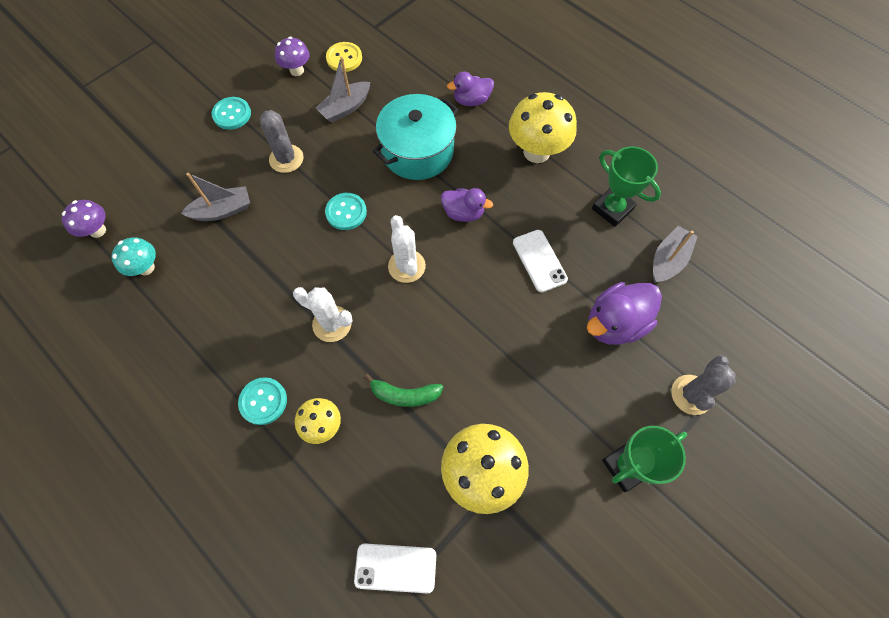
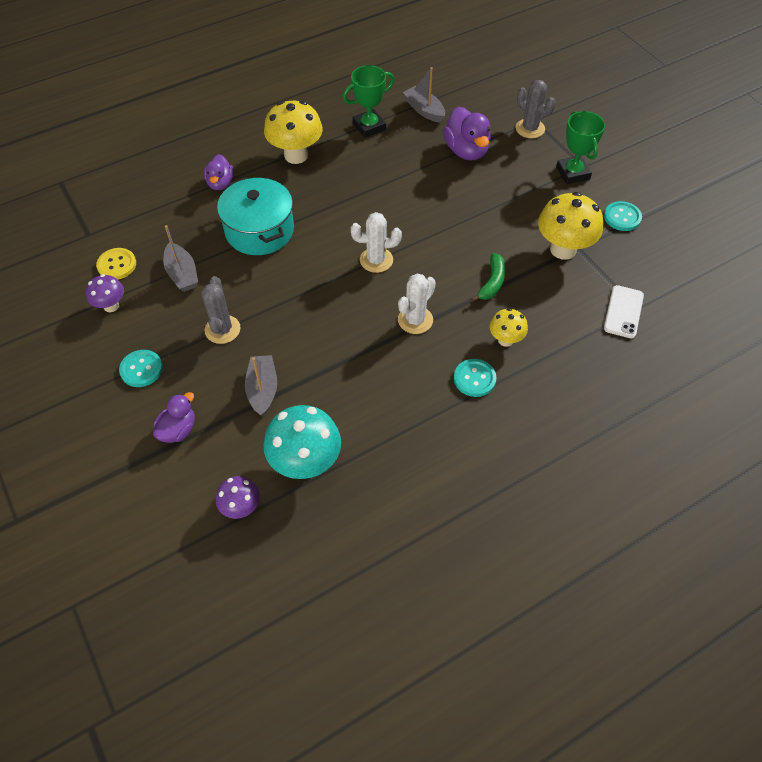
camera: 75 degrees left, 10 degrees down
(146, 268) = (305, 463): turquoise mushroom -> turquoise mushroom, size x1.79
(286, 159) = (222, 329): grey cactus -> grey cactus turned 75 degrees counterclockwise
(346, 212) = (304, 292): turquoise button -> turquoise button (622, 217)
(463, 213) = (338, 213): purple duck -> purple duck (178, 430)
(539, 261) = (400, 178): white phone -> none

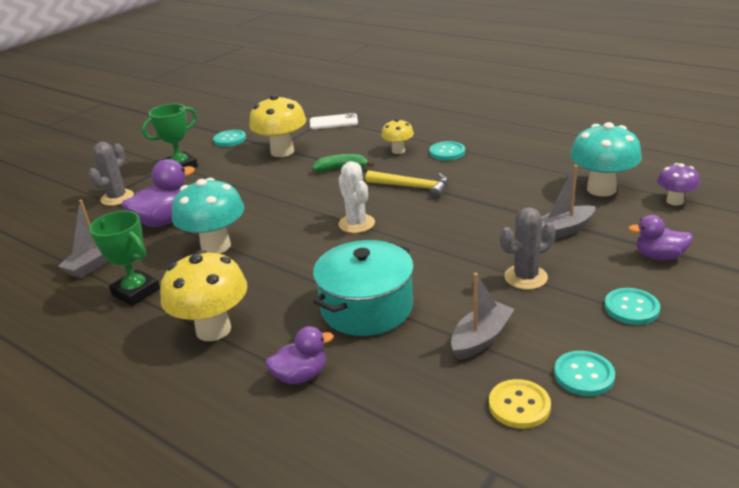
camera: 110 degrees left, 25 degrees down
(111, 306) = (583, 375): purple mushroom -> turquoise button
(402, 172) = (216, 246): none -> turquoise mushroom
(415, 320) = (412, 187): white cactus -> yellow hammer

